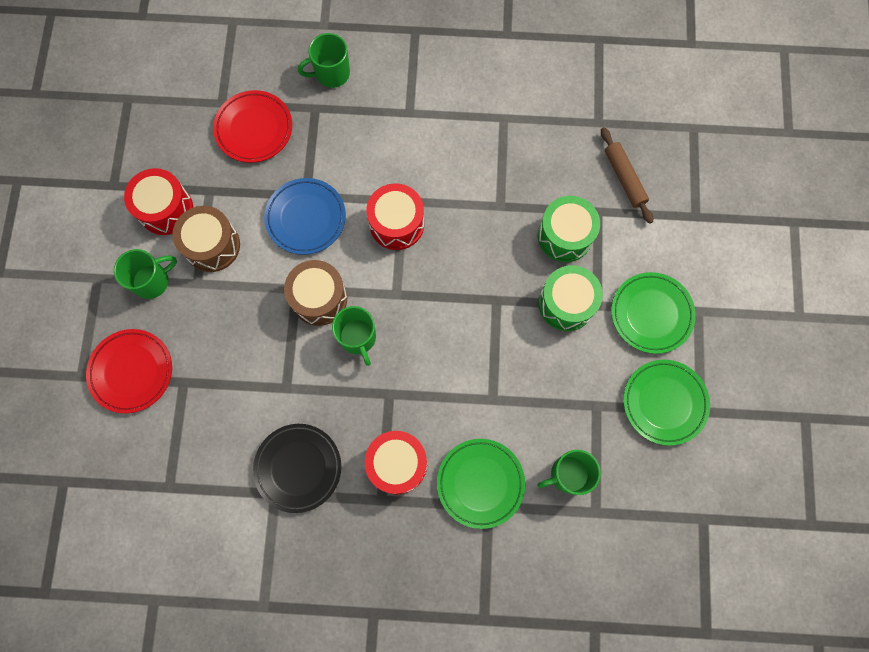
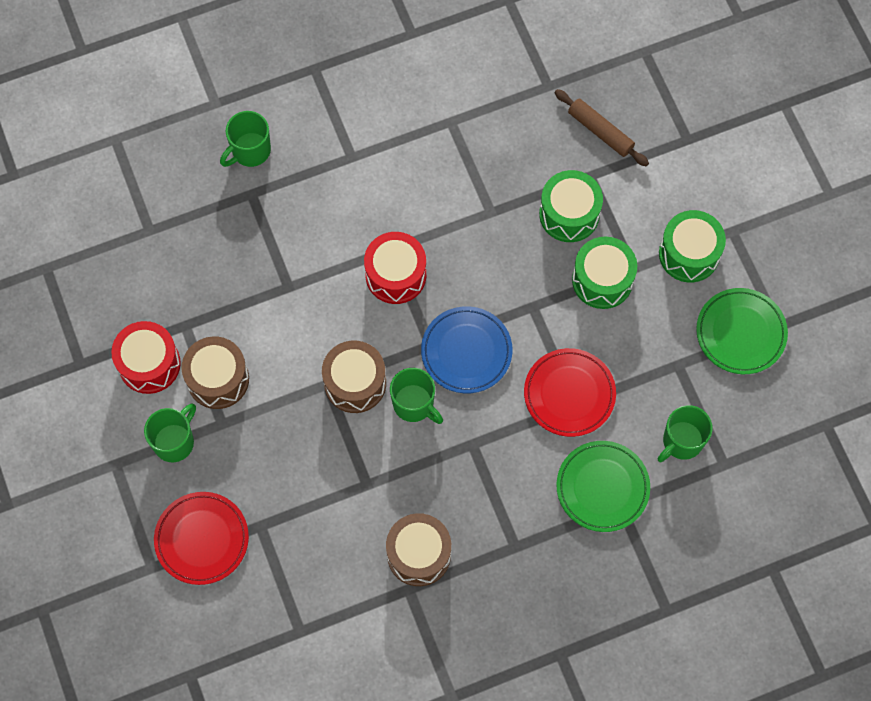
camera: 25 degrees left, 5 degrees down
(254, 129) = (198, 242): red plate -> red plate (569, 394)
(298, 468) = (419, 554): black plate -> brown drum
(306, 218) = (300, 309): blue plate -> blue plate (466, 352)
(397, 464) = (513, 506): red drum -> none
(651, 314) = (689, 254): green plate -> green drum

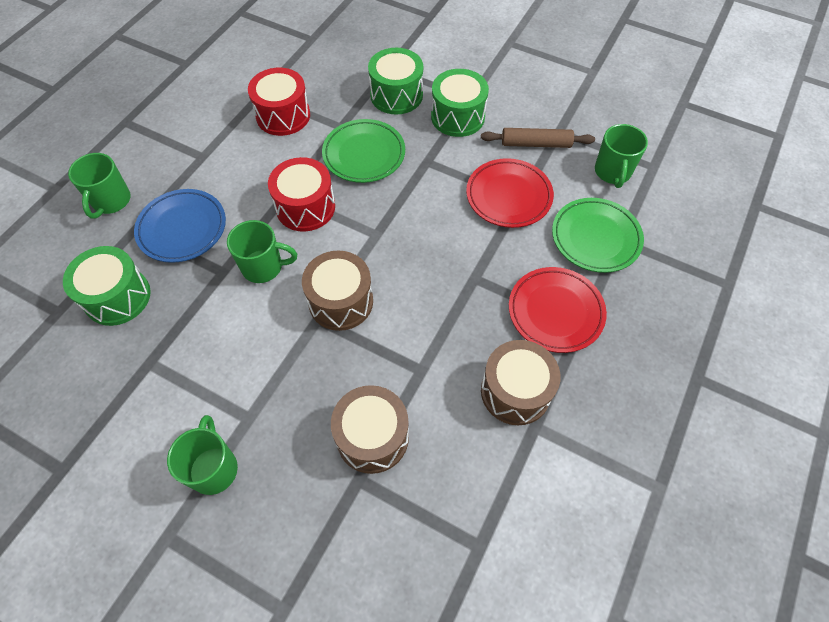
camera: 40 degrees left, 10 degrees down
(149, 364) = (136, 419): red drum -> red drum (283, 115)
(202, 539) = (312, 538): red plate -> red plate (555, 312)
(218, 379) = (215, 384): brown drum -> brown drum (372, 437)
(414, 404) = (403, 283): green mug -> green mug (263, 267)
(466, 352) = (408, 220): blue plate -> blue plate (182, 228)
(600, 131) = (371, 42): brown rolling pin -> brown rolling pin (536, 144)
(689, 254) = (496, 69): green drum -> green drum (117, 297)
(740, 333) = (576, 89): green plate -> green plate (364, 154)

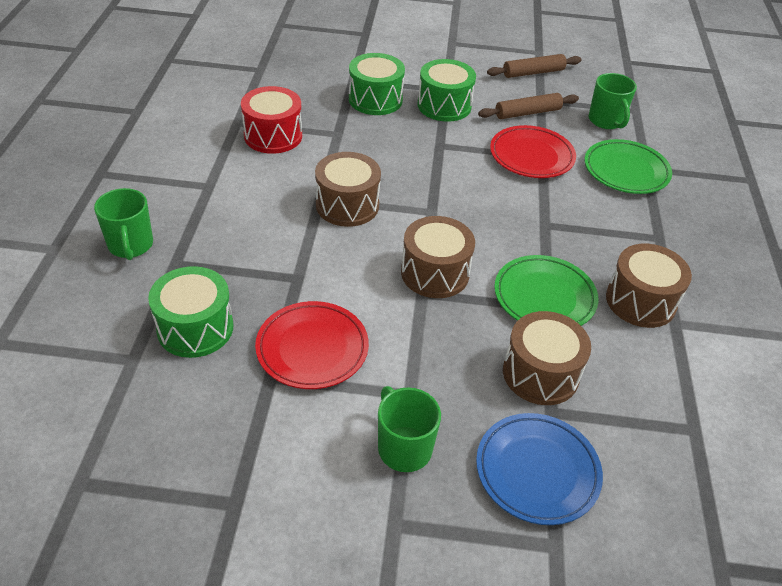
camera: 25 degrees left, 15 degrees down
(182, 228) = (229, 251): blue plate -> blue plate (537, 471)
(263, 267) = (338, 264): green mug -> none
(305, 207) = (347, 205): red drum -> brown drum
(364, 154) = (376, 151): green plate -> green plate (544, 297)
(555, 312) = (631, 233): red plate -> red plate (312, 349)
(571, 96) = (533, 72): none -> brown rolling pin

